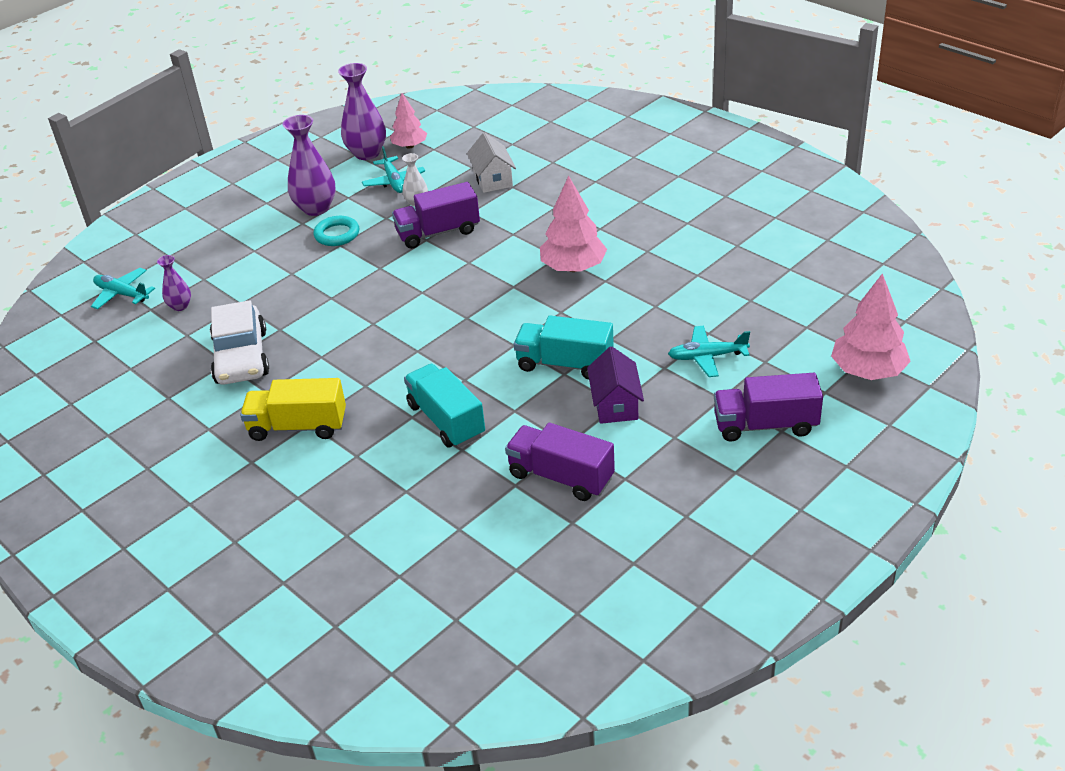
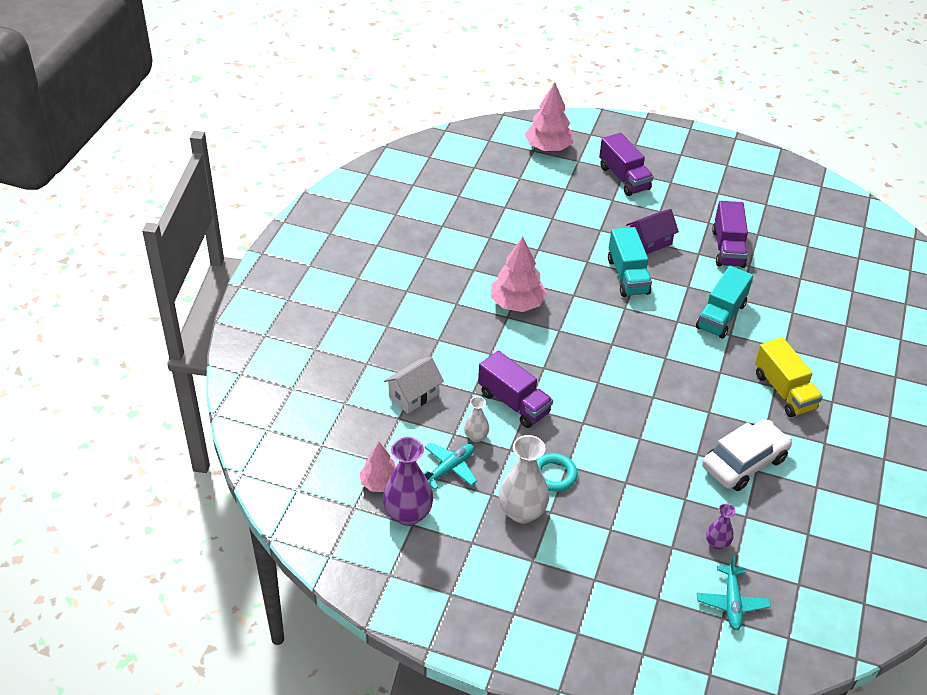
camera: 120 degrees left, 5 degrees up
(316, 208) = (522, 512): purple vase -> white vase
(707, 357) = (577, 213): turquoise plane -> none

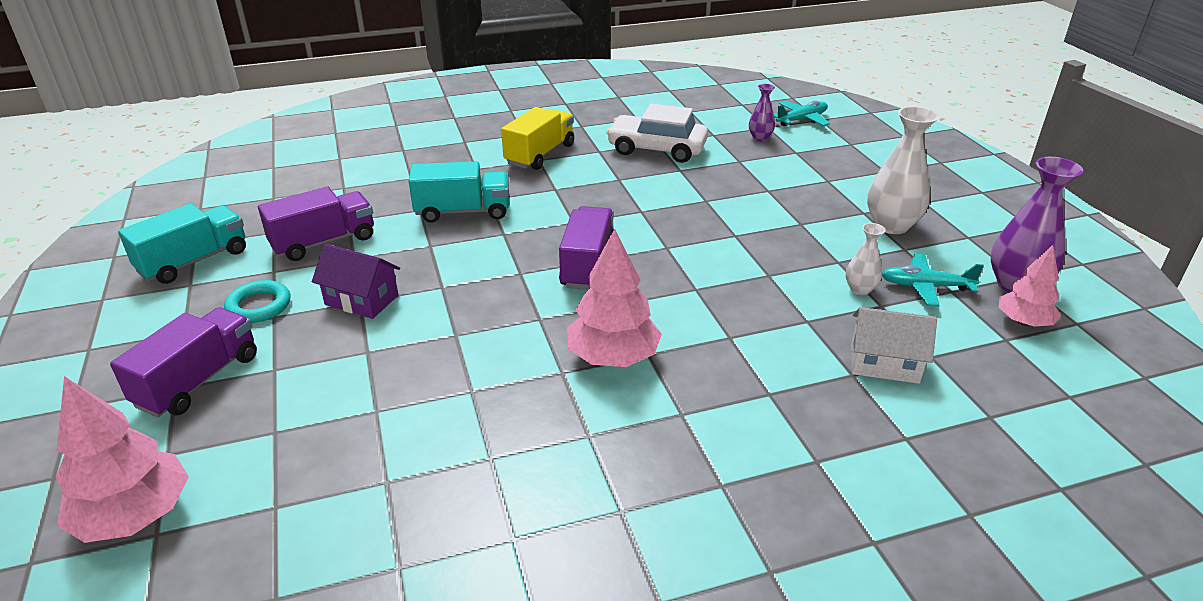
camera: 125 degrees left, 10 degrees down
(514, 403) = (777, 286): purple truck -> purple truck (588, 265)
(554, 475) = (823, 226): turquoise ring -> turquoise ring (259, 306)
(627, 276) = (455, 292): turquoise truck -> turquoise truck (194, 261)

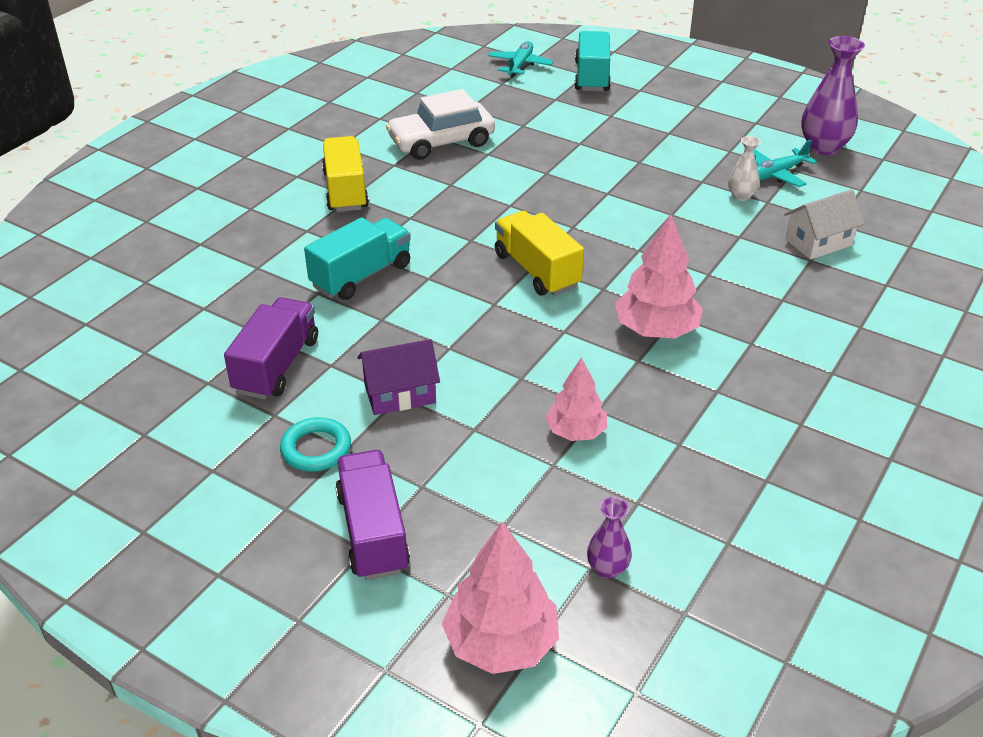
camera: 40 degrees left, 5 degrees up
(194, 261) = (175, 449): turquoise truck -> turquoise truck (592, 77)
(588, 265) = (537, 270): purple truck -> yellow truck
(760, 137) = (510, 96): purple vase -> purple vase (607, 568)
(891, 225) = (699, 135): white vase -> none
(1023, 322) = (856, 172): pink tree -> pink tree (576, 432)

